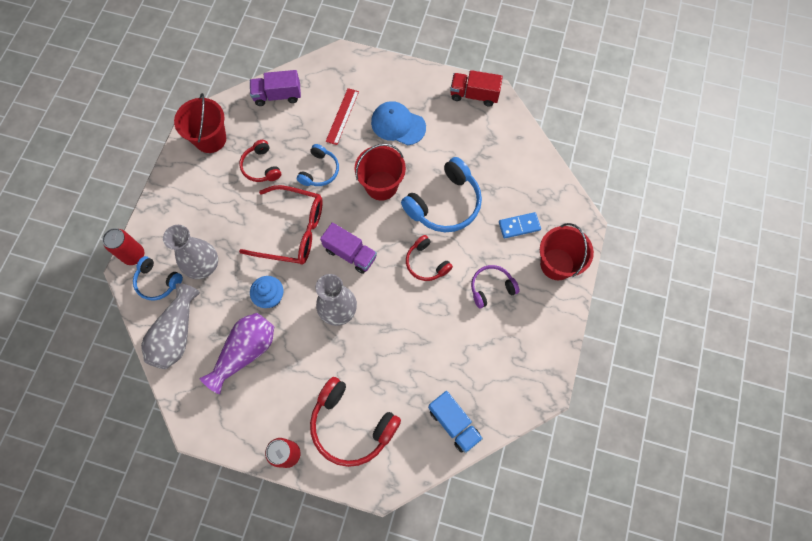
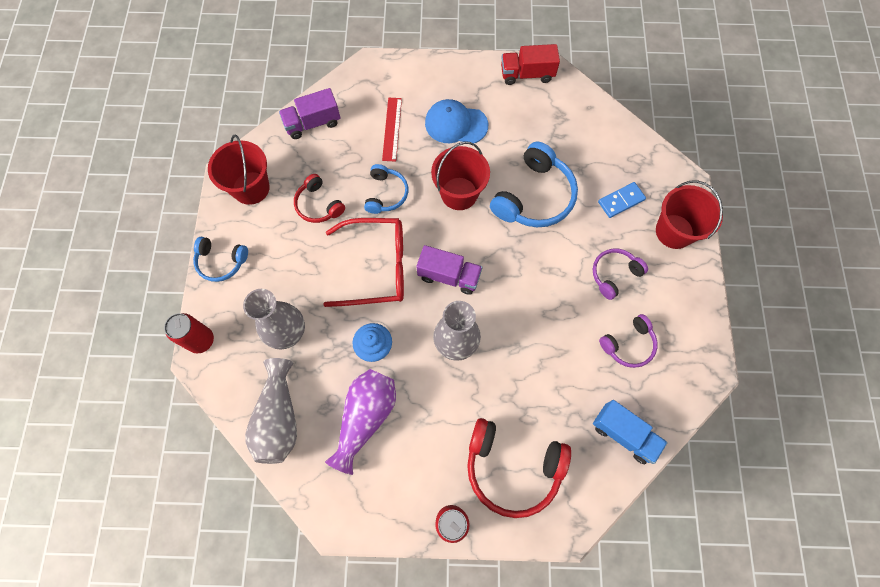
camera: 15 degrees left, 0 degrees up
(158, 282) = (238, 364): blue headphones -> blue headphones (221, 262)
(426, 263) = (535, 265): red headphones -> none
(483, 350) = (628, 344): none -> purple headphones

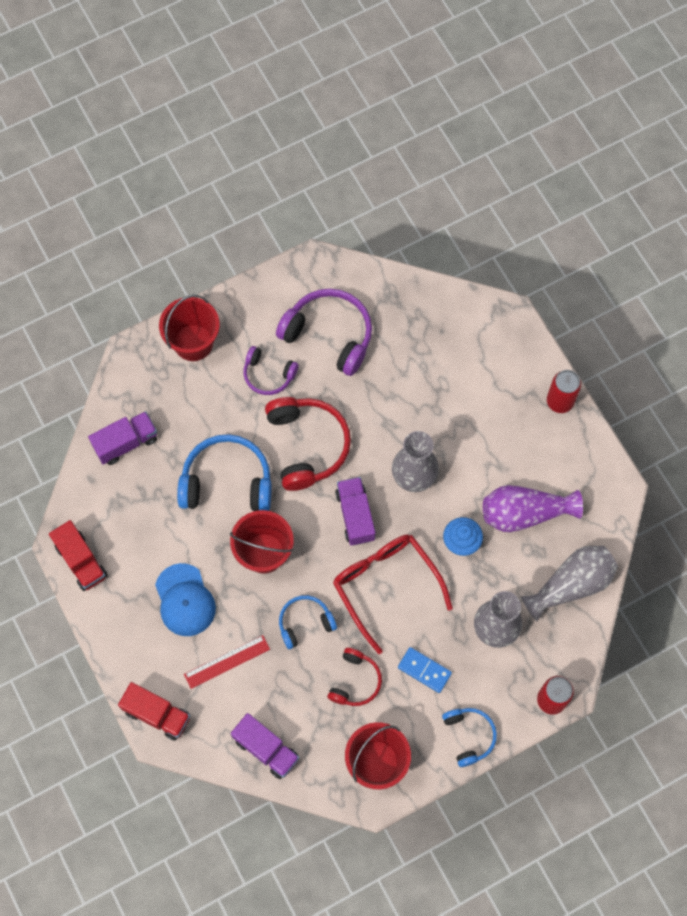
camera: 120 degrees left, 0 degrees up
(384, 70) = (157, 714): none -> red truck
(512, 468) = (490, 376): red headphones -> red headphones (307, 445)
(607, 143) = (126, 443): none -> purple truck
(621, 201) = (186, 402): blue domino -> blue domino (424, 670)
(624, 434) = (409, 306): blue truck -> none
(628, 344) = (329, 335): purple headphones -> purple headphones, size x1.73

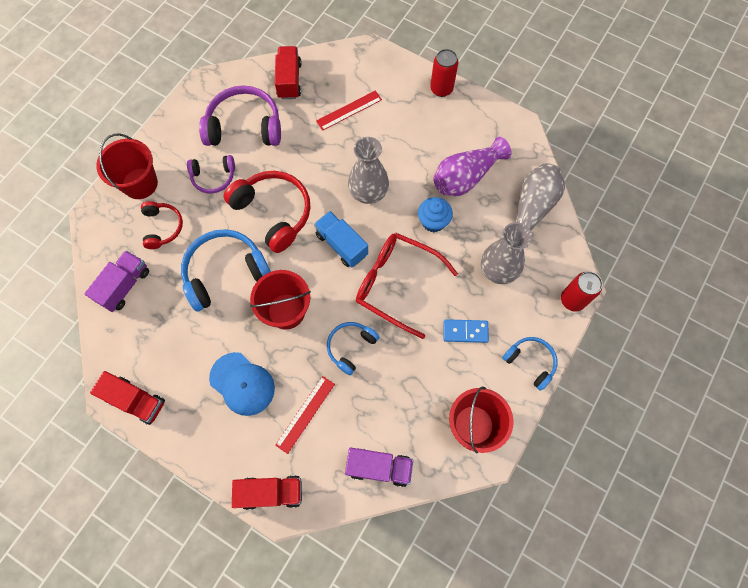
camera: 30 degrees left, 0 degrees up
(355, 515) = (341, 244): purple truck -> blue truck
(355, 681) = (417, 370): red headphones -> red headphones (162, 227)
(404, 306) = (289, 80): none -> red truck
(447, 374) = (349, 110): none -> red ruler

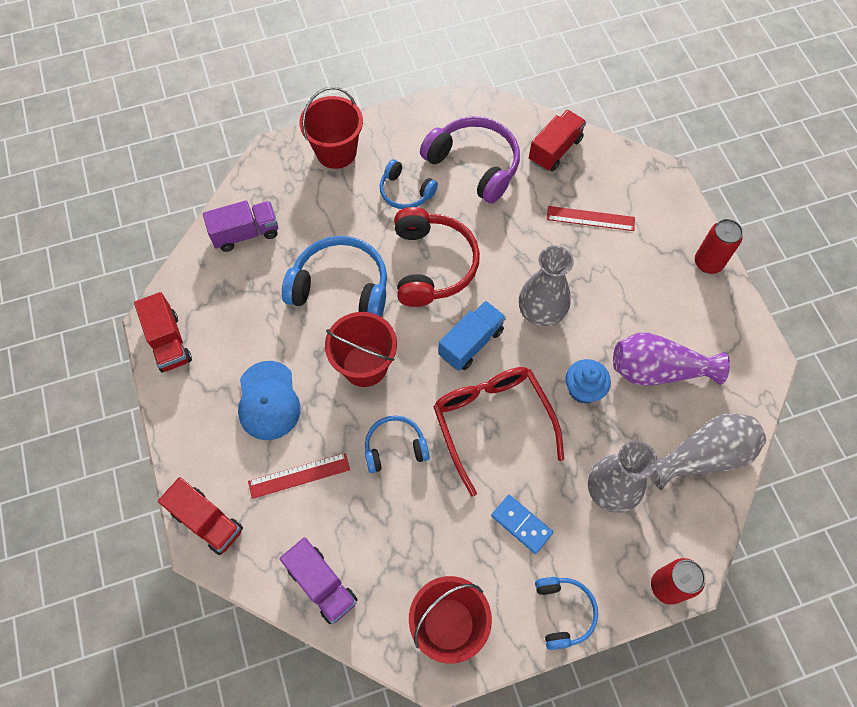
camera: 40 degrees right, 5 degrees down
(162, 227) = (322, 205): red headphones -> none
(213, 177) = (405, 192): purple headphones -> blue headphones
(341, 244) = (471, 343): blue truck -> blue truck turned 45 degrees clockwise

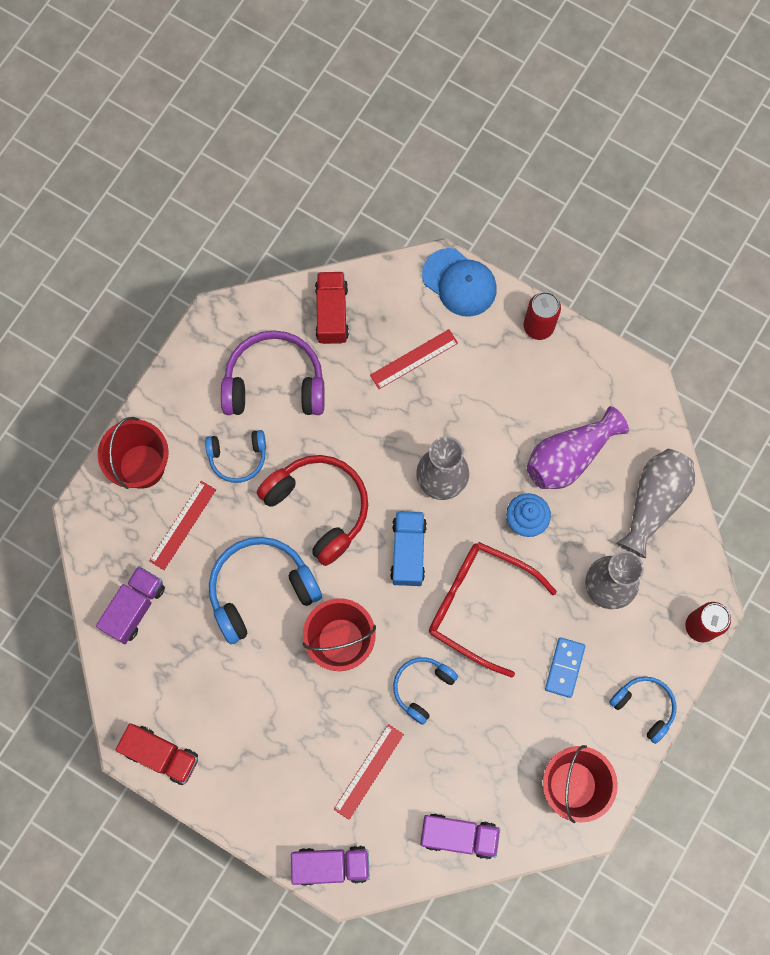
camera: 40 degrees left, 10 degrees up
(207, 521) = (331, 865): red truck -> purple truck
(268, 401) = (290, 734): blue cap -> blue cap (459, 282)
(328, 206) = (182, 525): none -> red ruler
(521, 524) = (564, 667): blue domino -> blue domino turned 75 degrees counterclockwise

